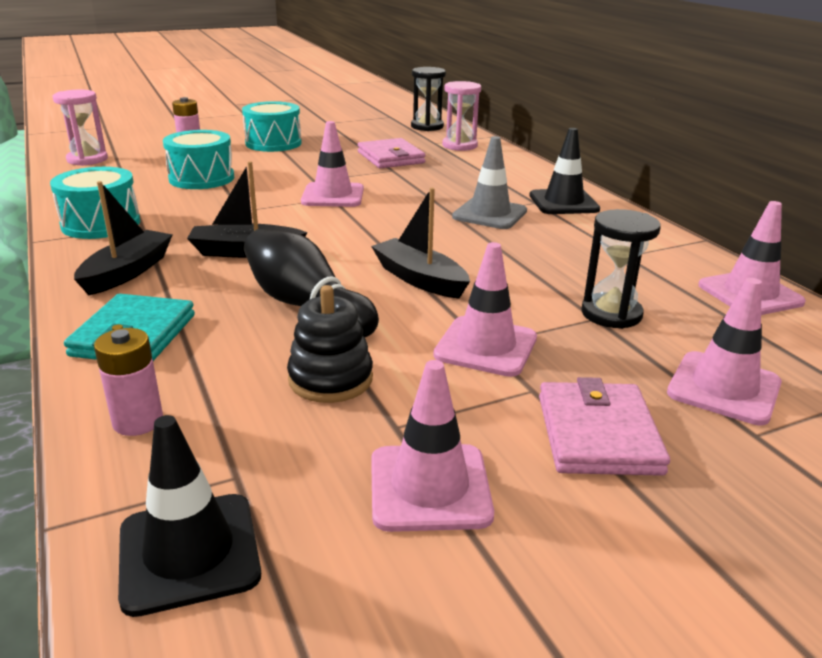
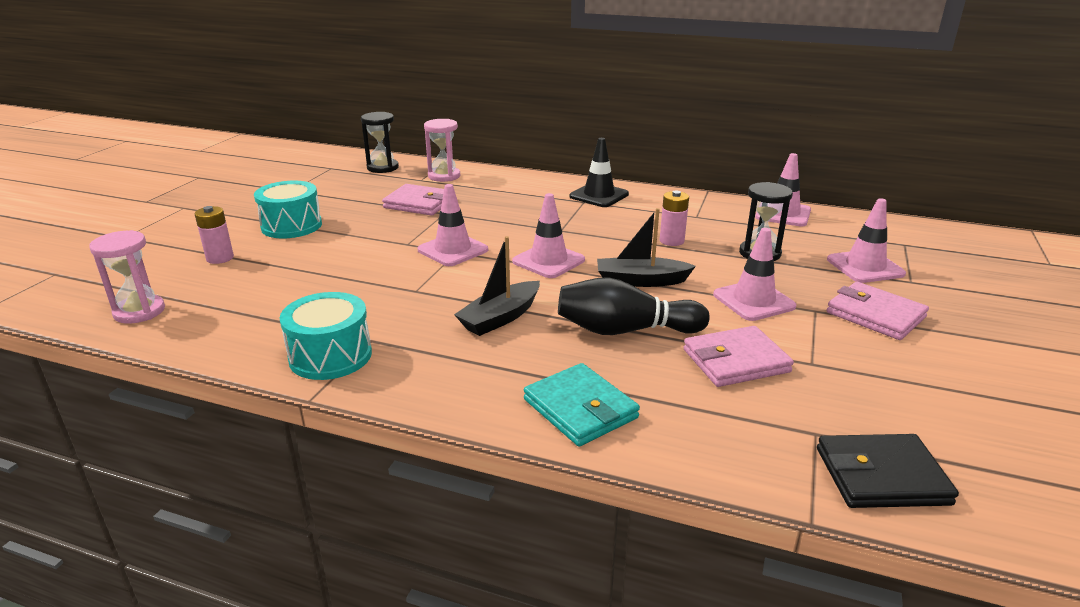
camera: 45 degrees left, 0 degrees up
(127, 272) = (459, 376): black boat -> none
(138, 421) = (713, 447): pink battery -> pink battery (671, 241)
(189, 552) = (881, 476): black traffic cone -> black wallet
(201, 178) = (311, 280): turquoise drum -> none
(330, 379) = (735, 361): black stacking toy -> pink wallet
(429, 487) = (881, 379): pink traffic cone -> pink traffic cone (548, 261)
(489, 214) = (579, 221): grey traffic cone -> none

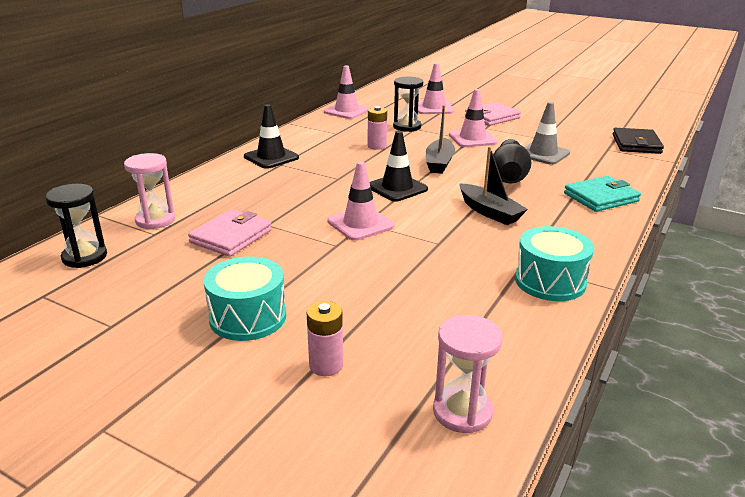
camera: 80 degrees left, 0 degrees up
(548, 261) = (397, 188): pink traffic cone -> black traffic cone
(735, 361) = (543, 154): pink wallet -> grey traffic cone

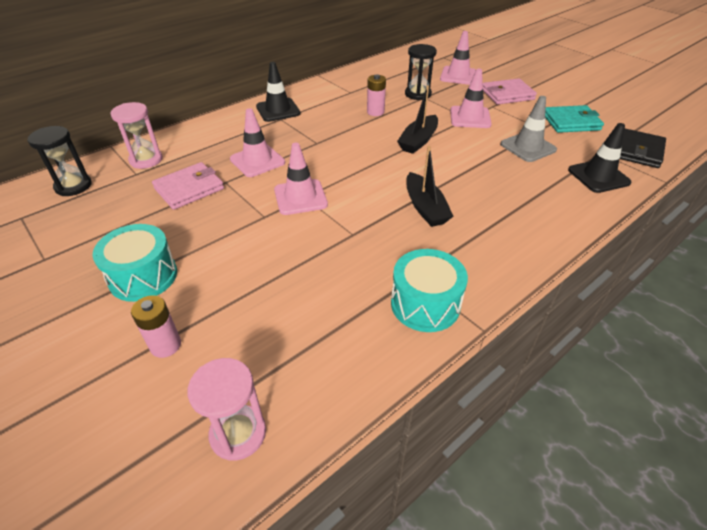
camera: 20 degrees right, 15 degrees up
(346, 111) = (376, 68): pink traffic cone -> pink traffic cone (257, 161)
(397, 188) = (360, 163): black traffic cone -> black traffic cone (598, 176)
(508, 175) = (474, 167): black bowling pin -> none
(601, 197) = (550, 212): turquoise wallet -> turquoise wallet (571, 122)

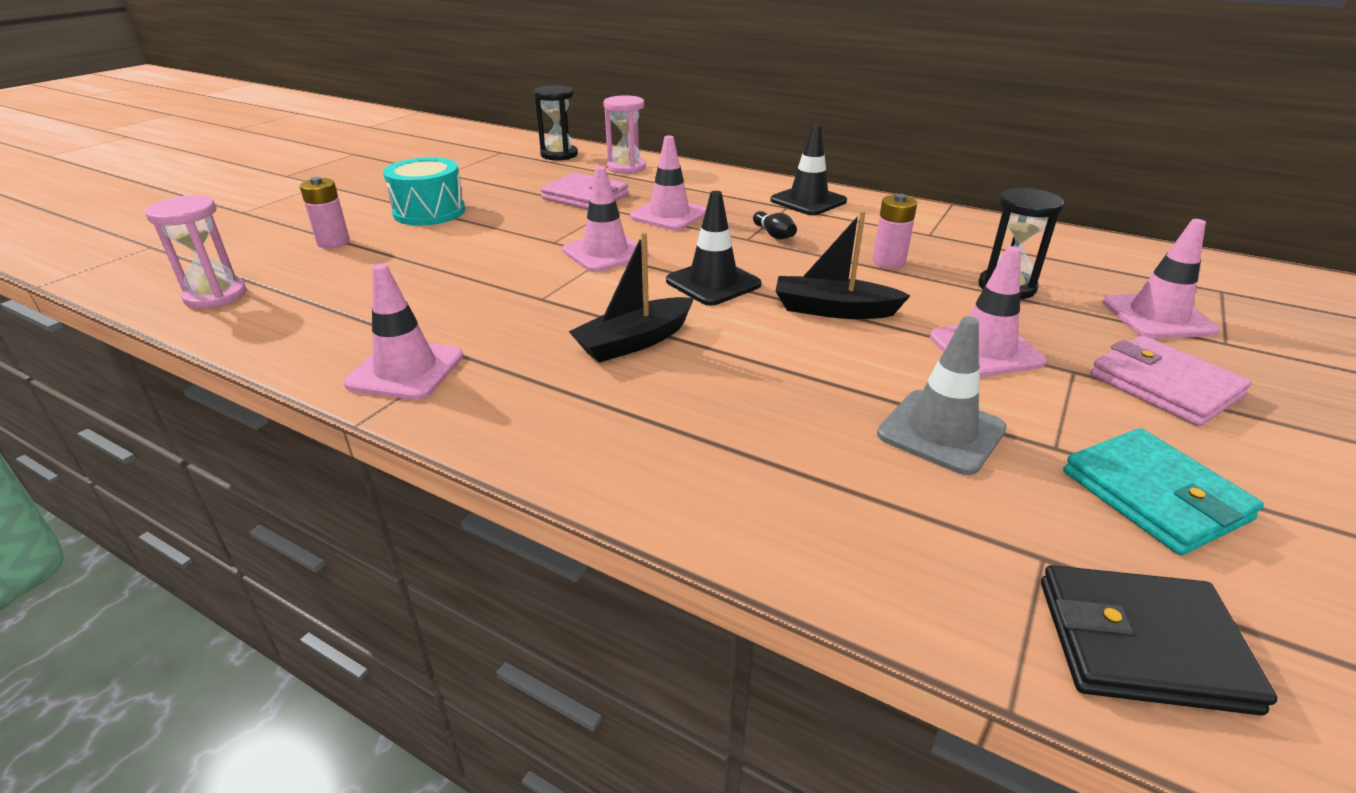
camera: 70 degrees right, 10 degrees down
(318, 133) = (774, 235): none -> black bowling pin
(425, 304) = (406, 370): turquoise drum -> pink traffic cone
(598, 176) = (910, 551): black traffic cone -> black traffic cone (713, 283)

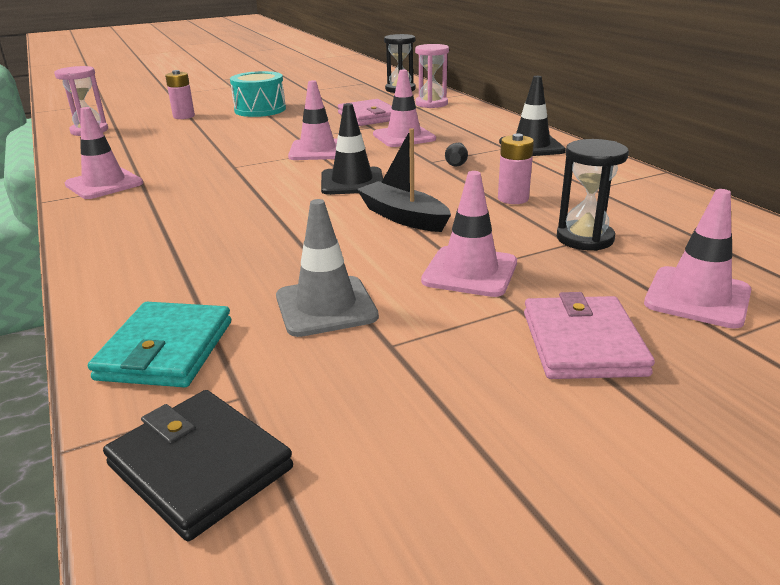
camera: 35 degrees right, 5 degrees down
(634, 342) = (239, 201): black boat -> none
(1154, 495) = (401, 401): turquoise wallet -> turquoise wallet (166, 350)

